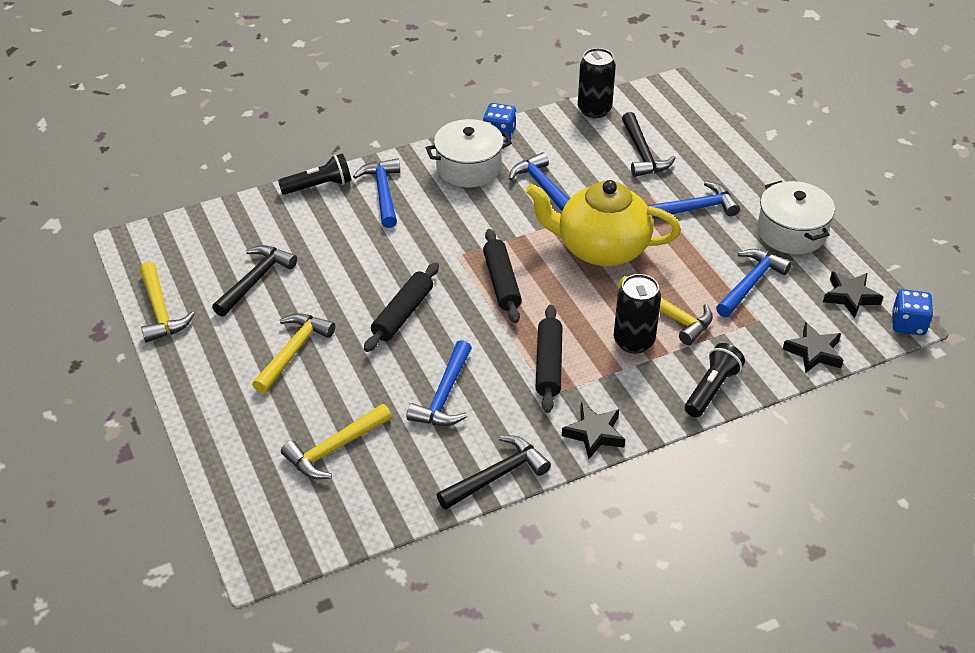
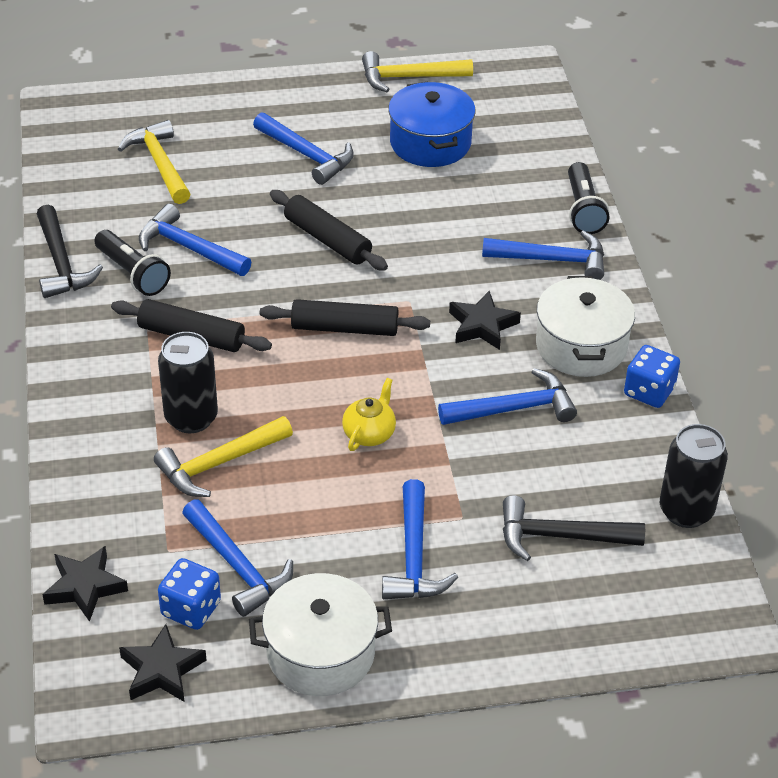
camera: 105 degrees right, 0 degrees up
(255, 280) = (430, 143): black hammer -> blue pot
(293, 351) = (307, 155): yellow hammer -> blue hammer
(594, 434) = (72, 347): black star -> black star (482, 325)
(601, 248) = (369, 433): yellow teapot -> yellow teapot, size x0.42
(711, 389) = (80, 464): black flashlight -> black flashlight (133, 273)
(908, 324) = (79, 716): blue dice -> blue dice (191, 609)

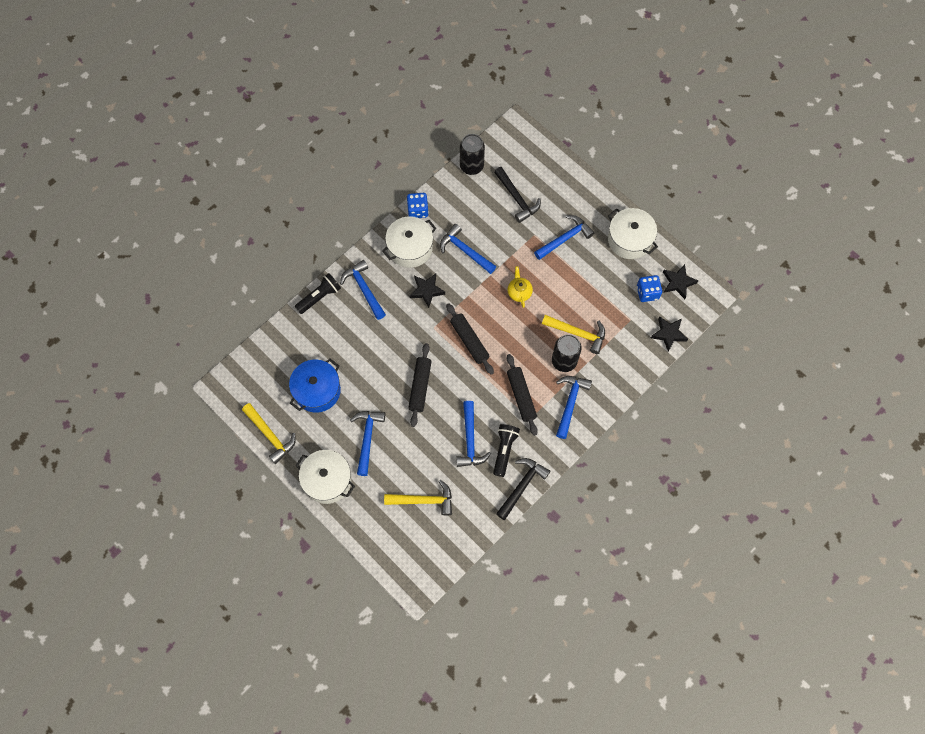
camera: 125 degrees left, 25 degrees up
(159, 164) = (424, 500): yellow hammer -> yellow hammer turned 120 degrees counterclockwise
(238, 566) = (617, 291): blue hammer -> blue hammer (570, 403)
(289, 97) = (327, 480): none -> white pot
(369, 433) = (519, 292): yellow teapot -> yellow teapot turned 90 degrees clockwise

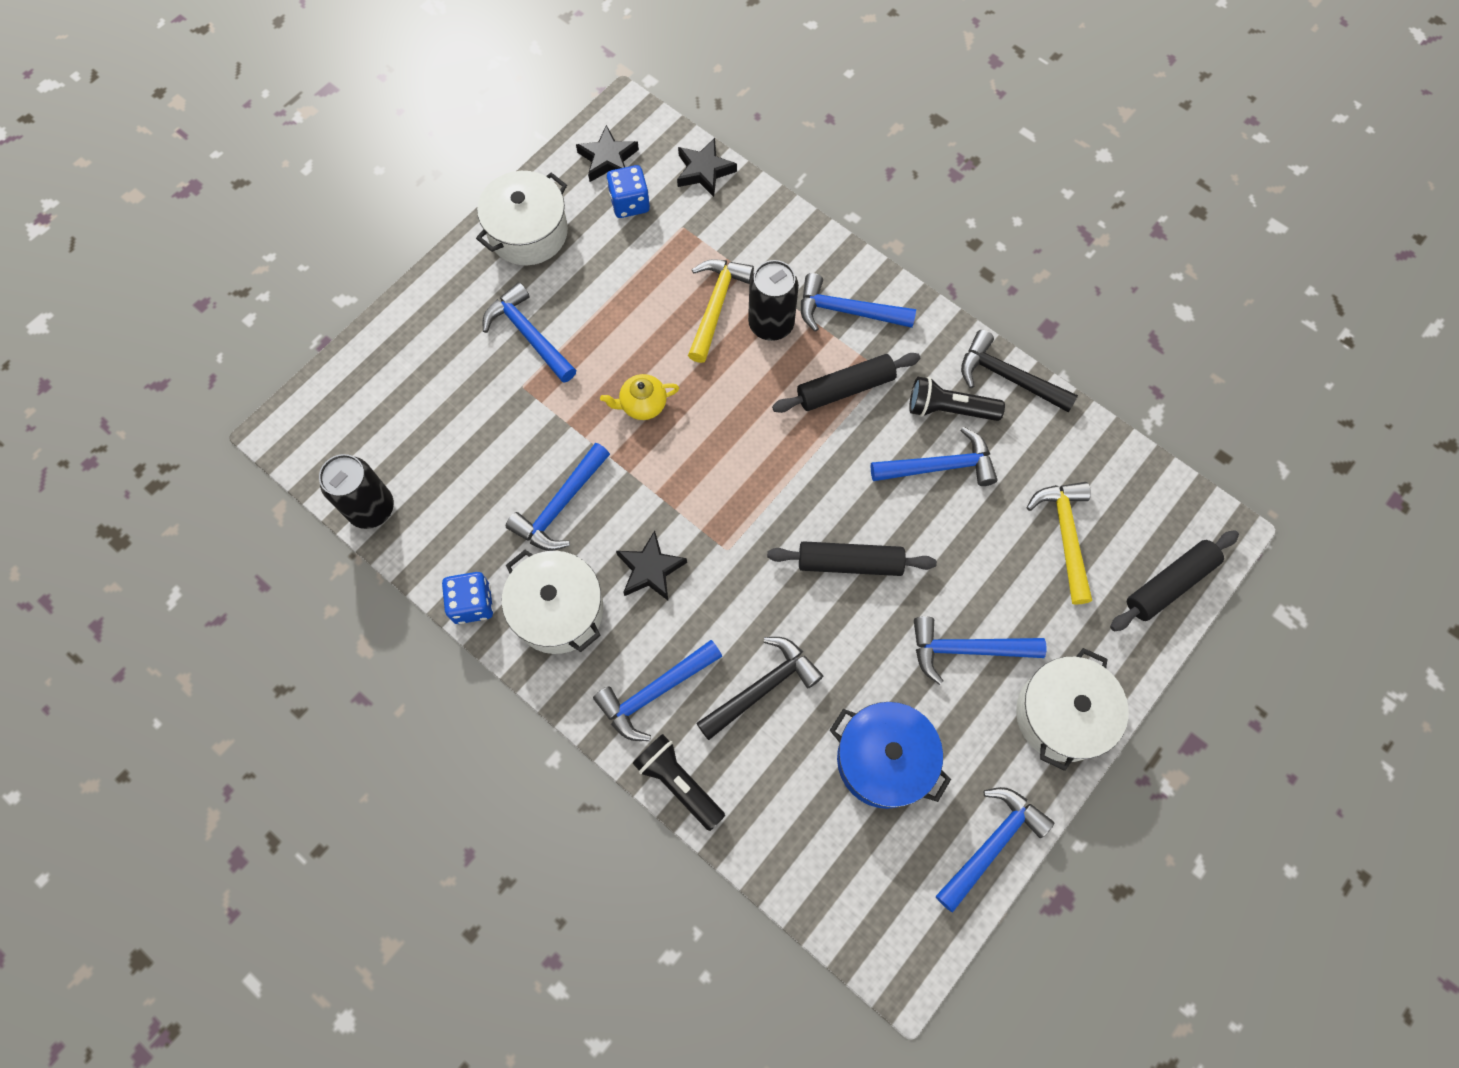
camera: 95 degrees left, 0 degrees up
(270, 435) = (992, 843): yellow hammer -> blue hammer
(469, 341) = (748, 483): black rolling pin -> black rolling pin (1169, 584)
(517, 198) = (445, 421): black hammer -> black hammer (762, 687)

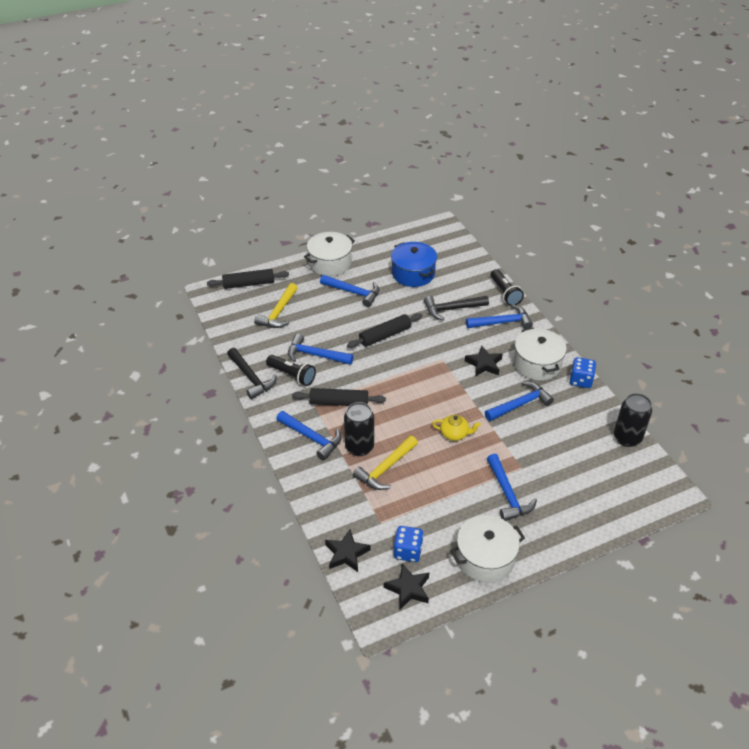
camera: 155 degrees left, 25 degrees down
(849, 562) = (385, 335): black rolling pin -> black rolling pin turned 60 degrees counterclockwise
(992, 843) = (386, 241): blue hammer -> none

